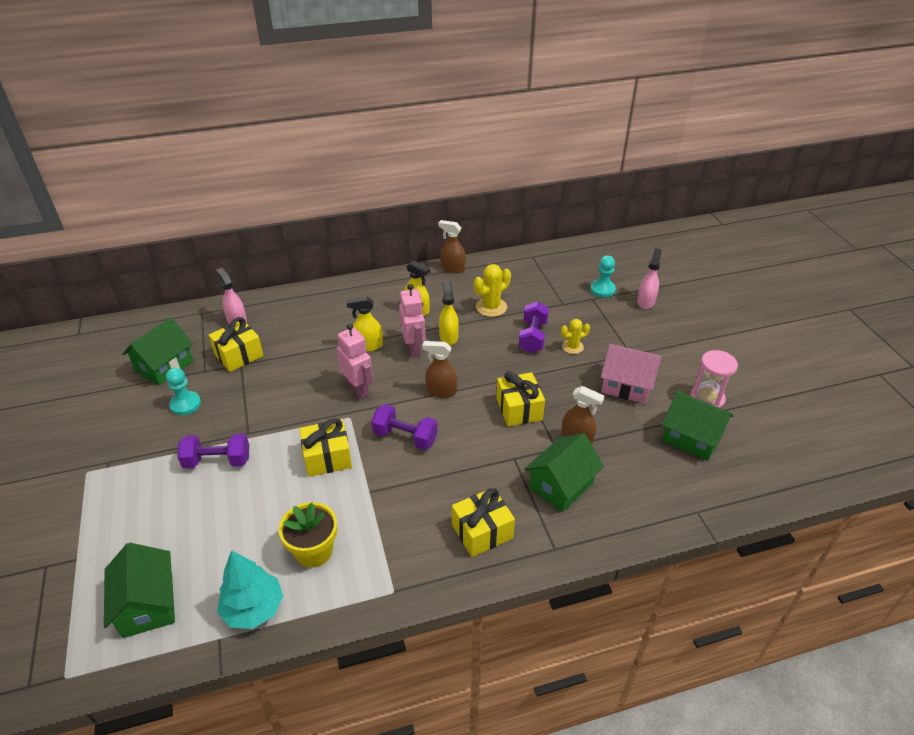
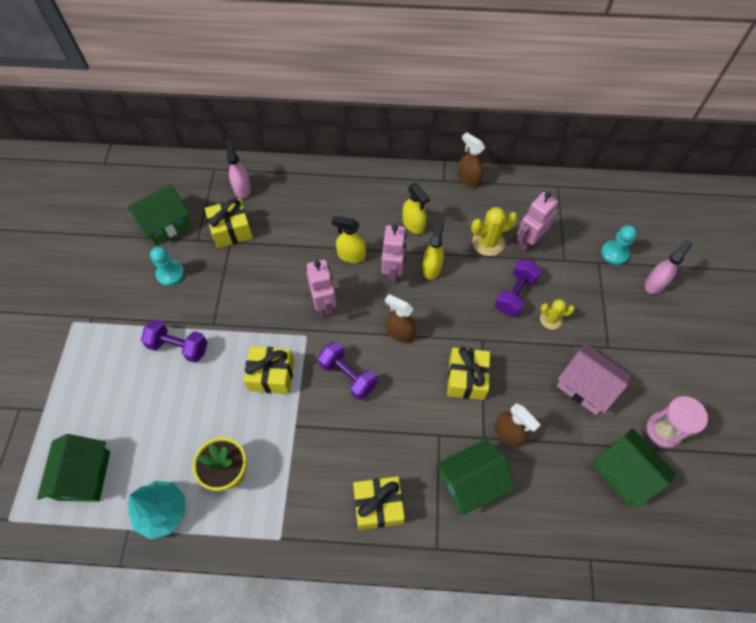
camera: 20 degrees right, 20 degrees up
(526, 298) = (528, 241): none -> pink robot

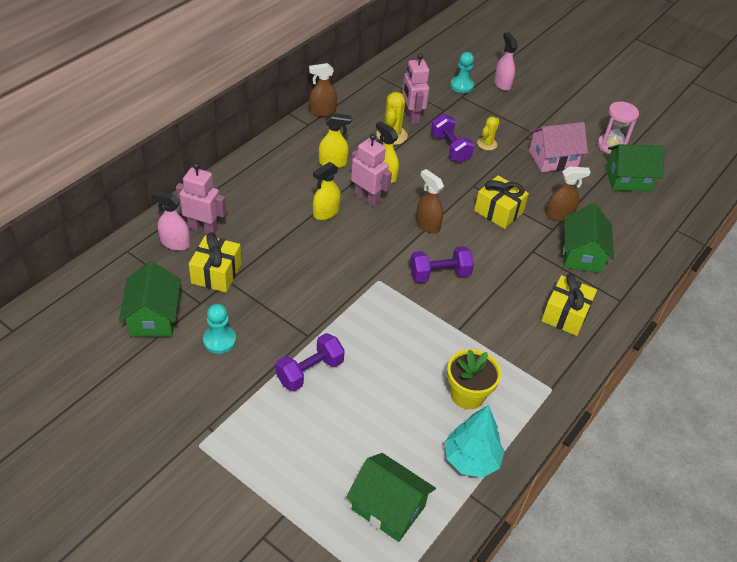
camera: 60 degrees left, 15 degrees down
(271, 375) = (398, 321): yellow gift -> none
(325, 305) = (359, 253): pink robot -> pink robot (203, 228)
(400, 333) = (427, 224): brown spray bottle -> brown spray bottle turned 75 degrees clockwise

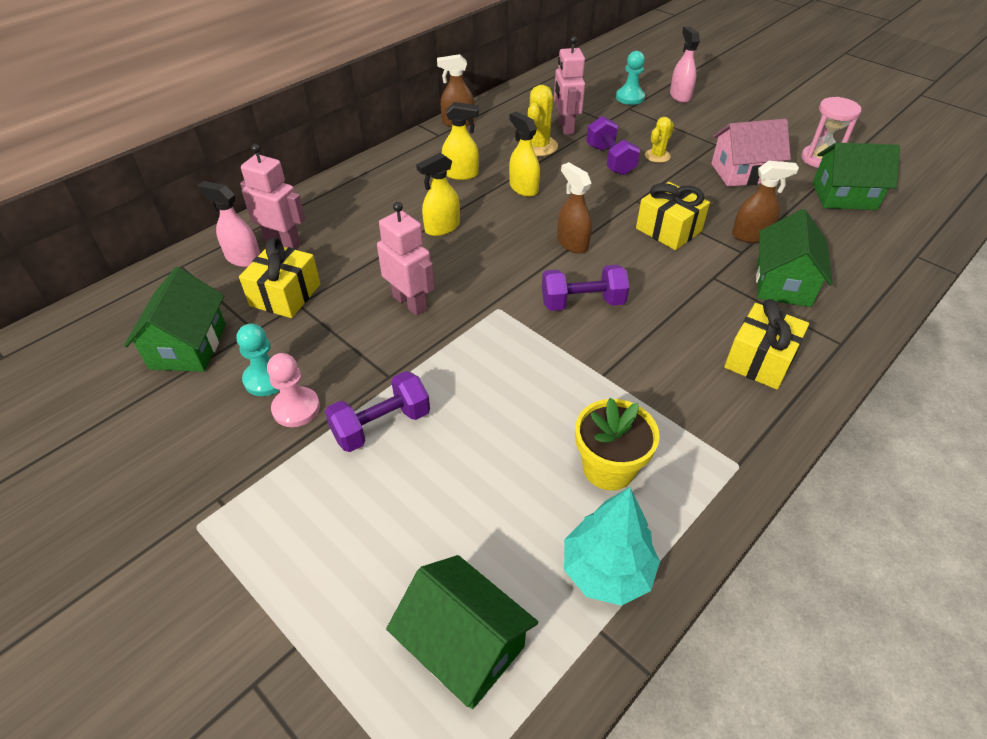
camera: 10 degrees right, 0 degrees up
(246, 362) = (296, 408): none -> pink pawn
(367, 198) = (497, 212): pink robot -> pink robot (410, 303)

